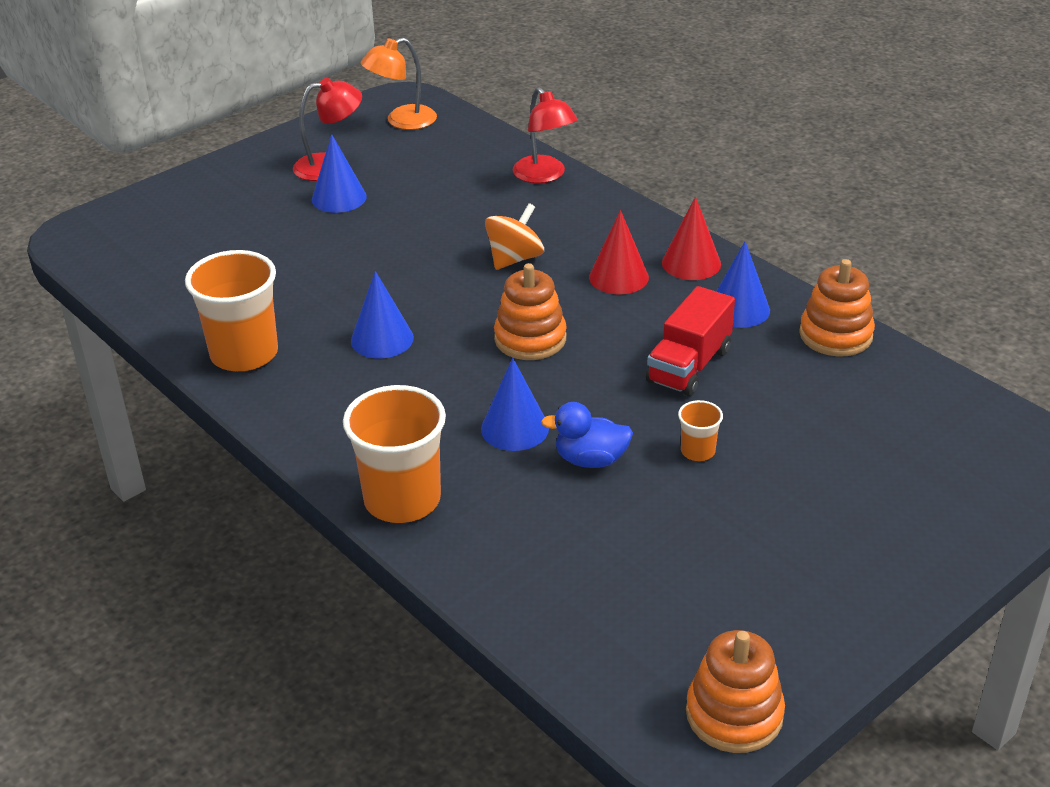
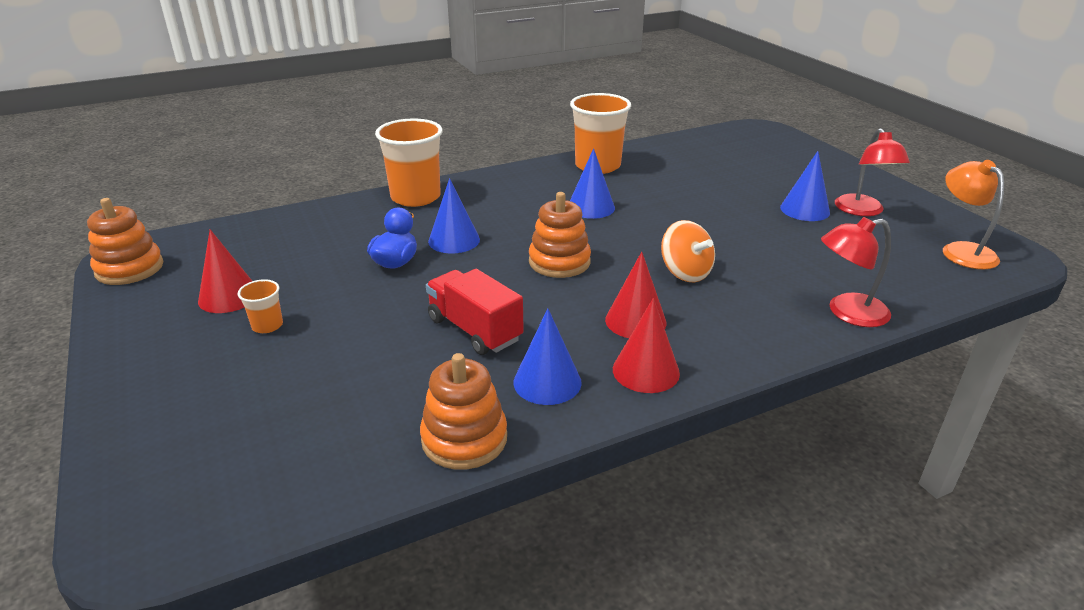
camera: 105 degrees right, 5 degrees down
(697, 451) = (364, 309): orange cup -> orange cup (267, 326)
(737, 573) = (228, 296): none -> red cone

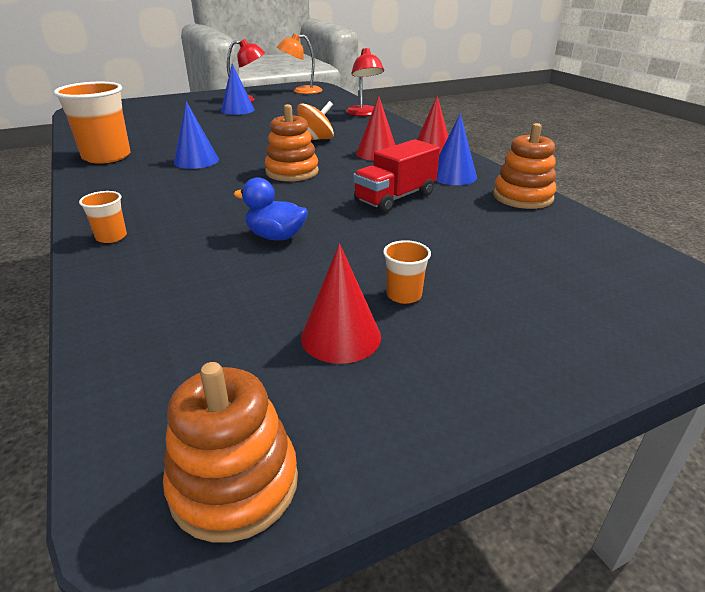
camera: 90 degrees left, 0 degrees up
(415, 197) = (111, 237): orange cup -> orange cup, size x0.46
(454, 240) = (236, 211): blue cone -> none

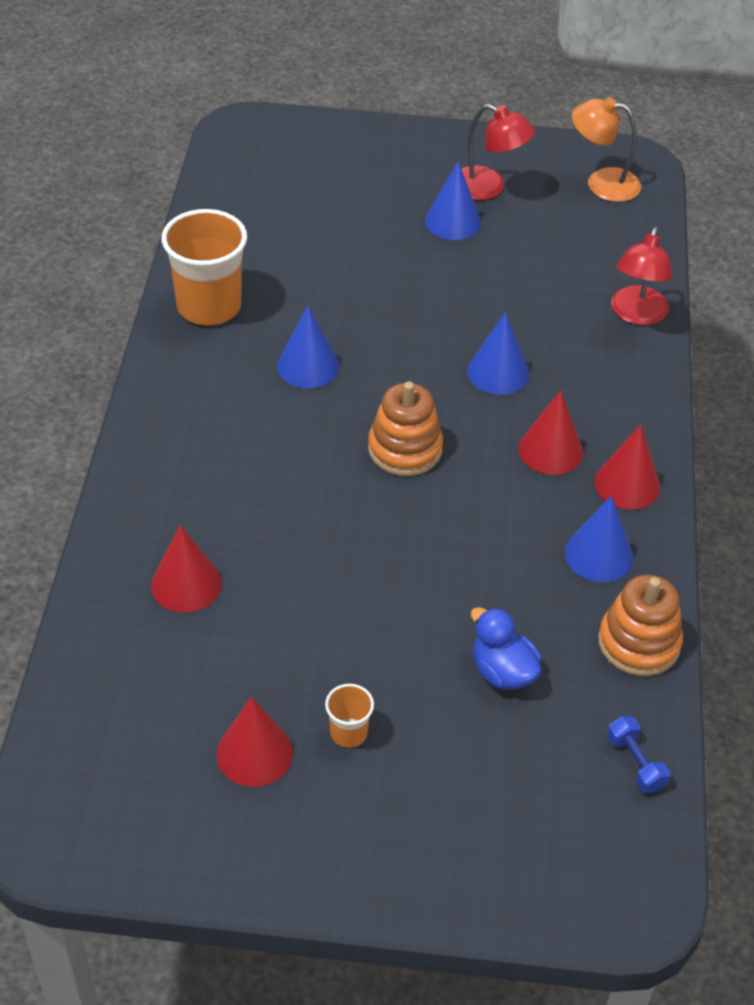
camera: 30 degrees right, 15 degrees up
(111, 237) = (141, 500): orange cup -> none
(186, 264) = (186, 584): none -> red cone
(234, 484) = (96, 842): orange stacking toy -> none
(276, 236) = (296, 580): blue duck -> blue duck (502, 672)
(315, 140) = (498, 372): orange spinning top -> blue cone
(395, 198) = (481, 569): red truck -> none
(600, 240) = (635, 763): none -> blue dumbbell

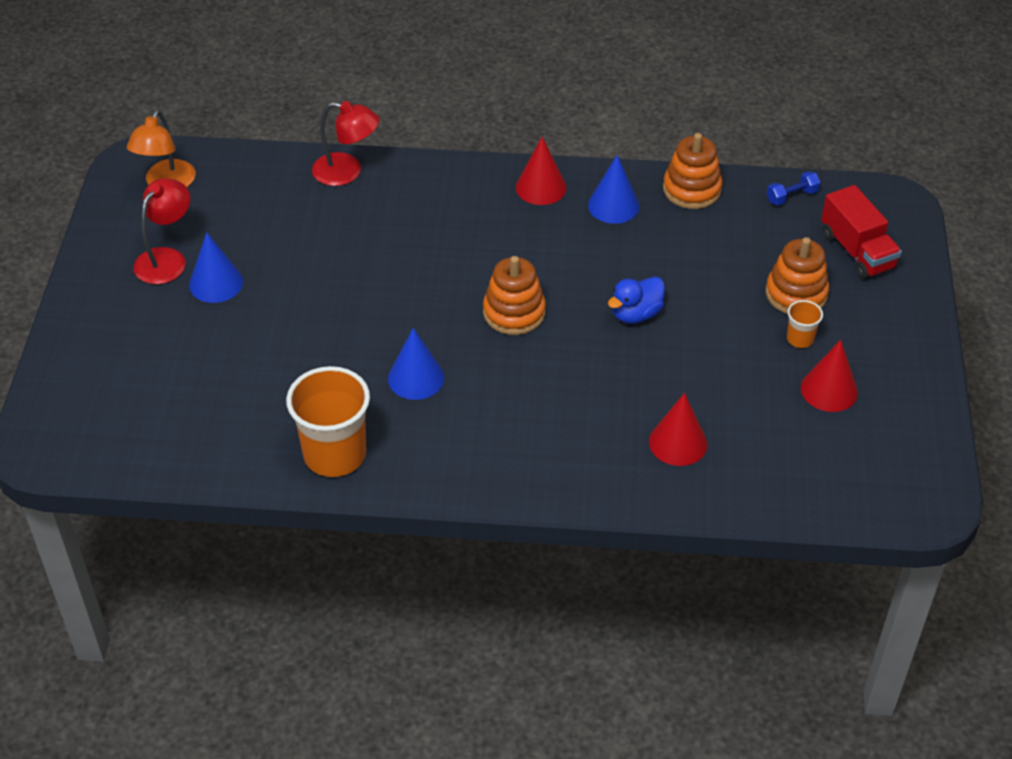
camera: 90 degrees left, 0 degrees up
(434, 740) = (796, 294): none -> orange stacking toy
(498, 372) = (420, 256): blue cone -> none
(502, 672) = (730, 258): blue duck -> blue duck (636, 314)
(522, 830) = (857, 251): none -> red truck
(550, 450) = (508, 227): red cone -> none

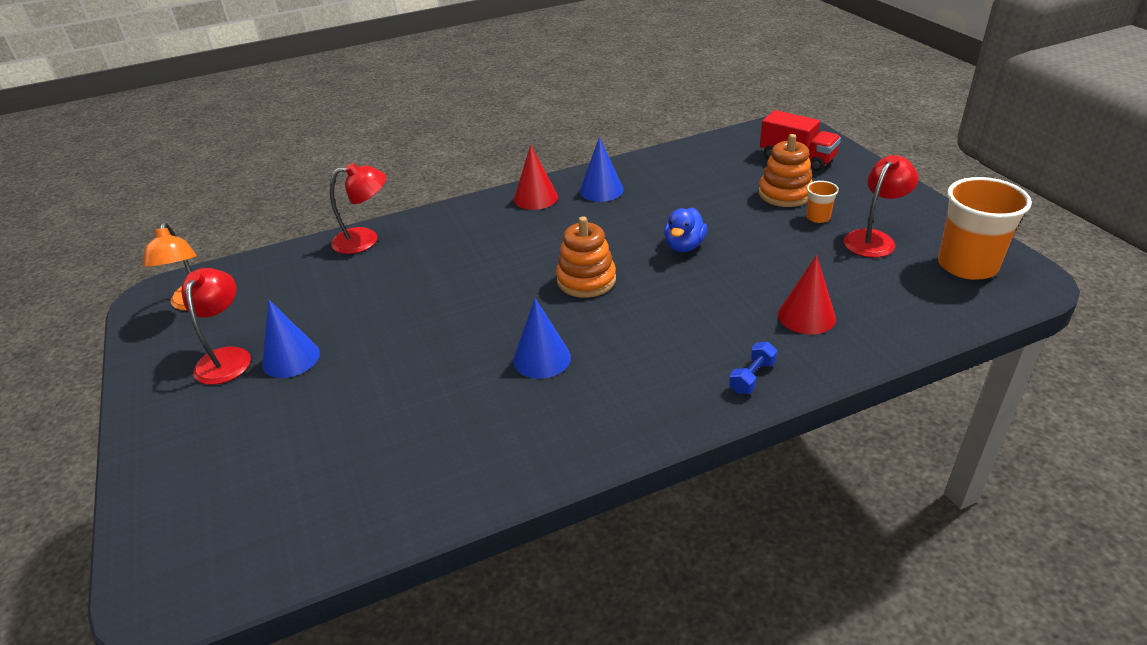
camera: 25 degrees left, 10 degrees down
(335, 454) = (513, 454): orange cup -> orange cup (967, 265)
(692, 189) = (649, 164): orange stacking toy -> none
(792, 196) = (721, 145): blue dumbbell -> blue dumbbell (752, 377)
(829, 390) = (874, 239): red cone -> red lamp

